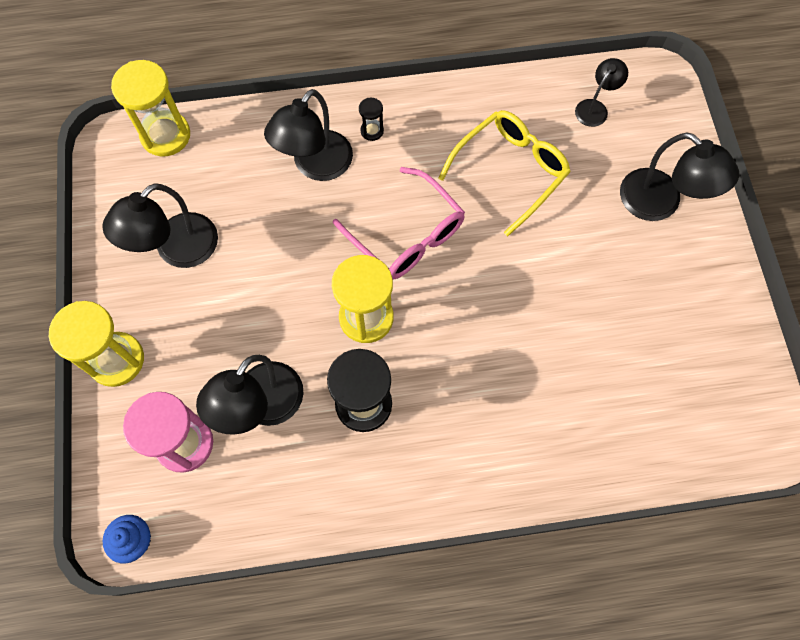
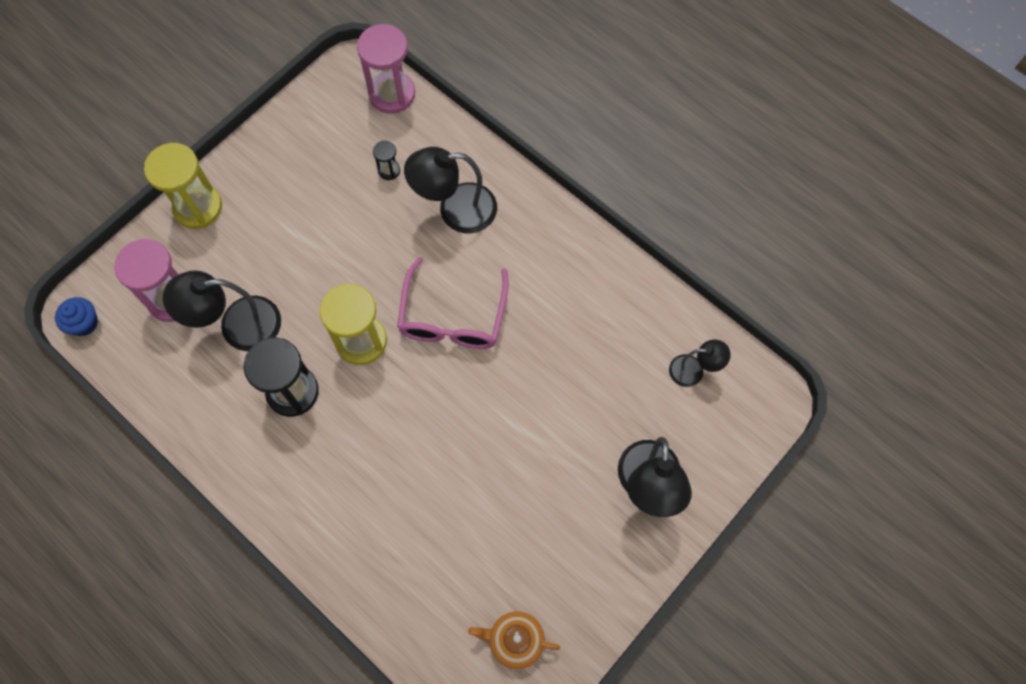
camera: 50 degrees right, 0 degrees up
(165, 135) = (392, 94): yellow hourglass -> pink hourglass
(177, 250) = (309, 176): black lamp -> none
(372, 131) = (520, 224): black hourglass -> black hourglass (389, 170)
(510, 171) = (574, 349): yellow glasses -> none
(713, 386) = (515, 640): none -> orange teapot

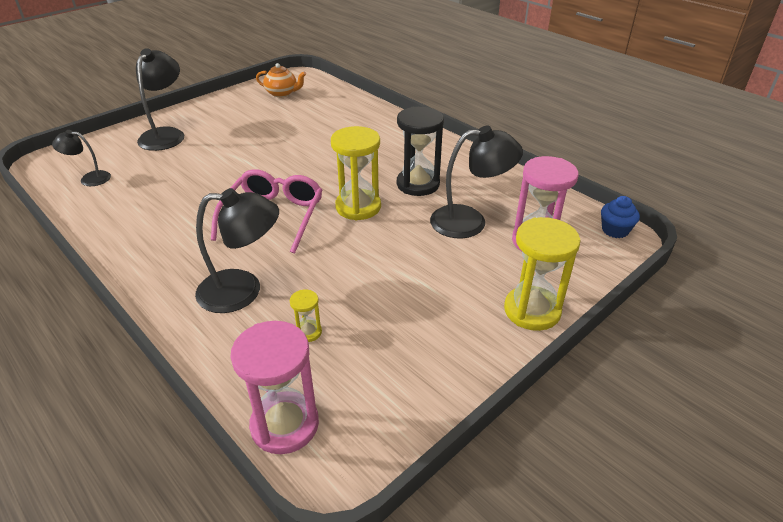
camera: 175 degrees left, 30 degrees down
(389, 170) = (308, 332): black hourglass -> yellow hourglass

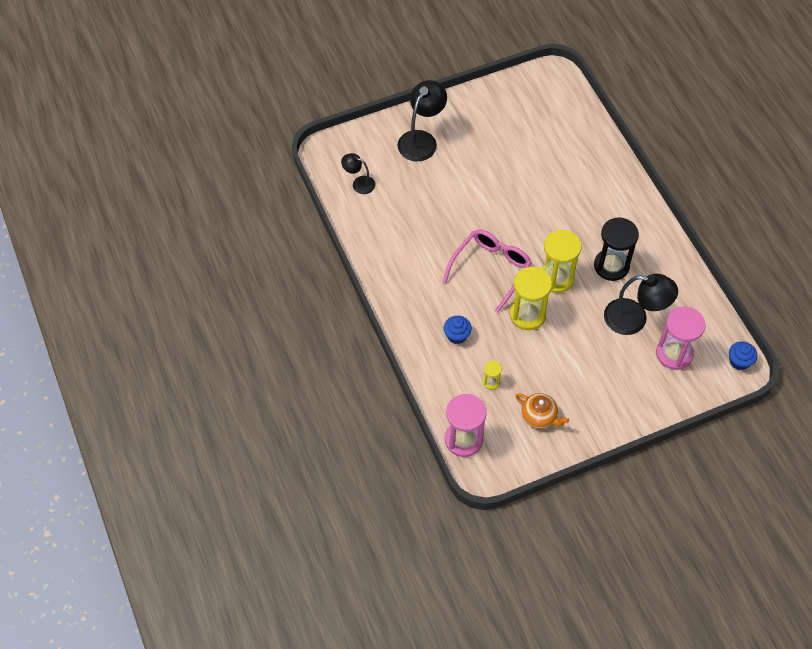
camera: 20 degrees right, 20 degrees up
(243, 291) = (457, 335): black lamp -> blue cupcake
(282, 93) = (532, 102): orange teapot -> orange teapot (539, 417)
(532, 310) = (639, 411): yellow hourglass -> yellow hourglass (527, 315)

